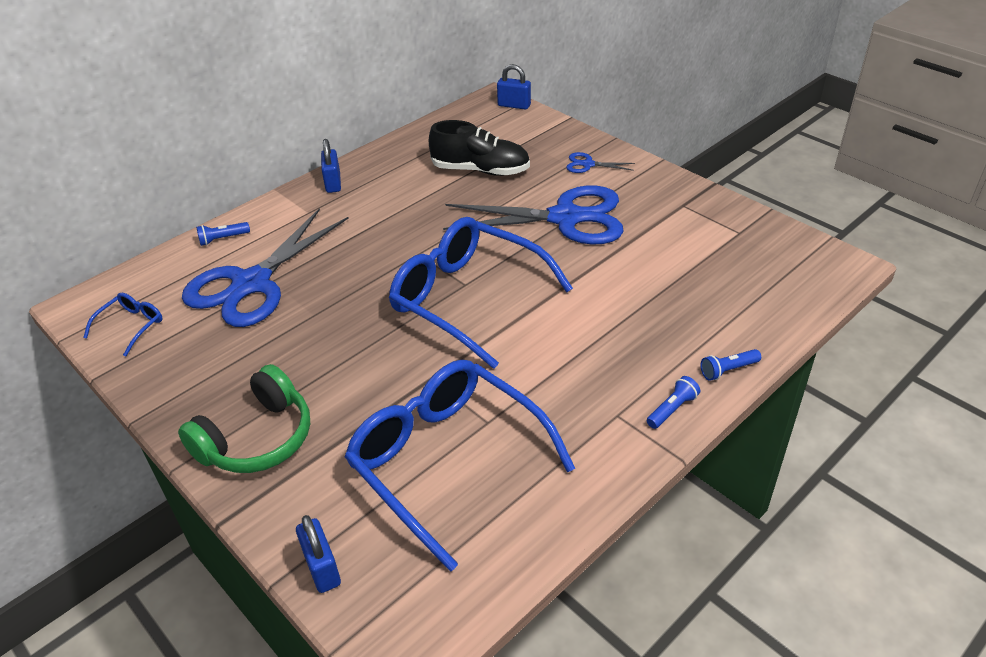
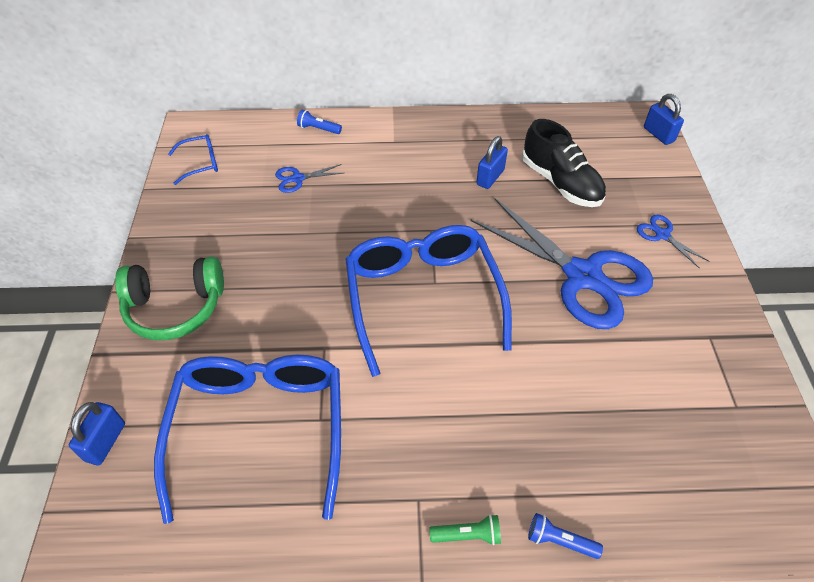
camera: 40 degrees right, 10 degrees up
(252, 284) = (298, 179): blue scissors -> blue scissors, size x0.41
(333, 183) = (436, 126): blue padlock -> blue padlock (490, 177)
(672, 409) = (467, 535): blue flashlight -> green flashlight

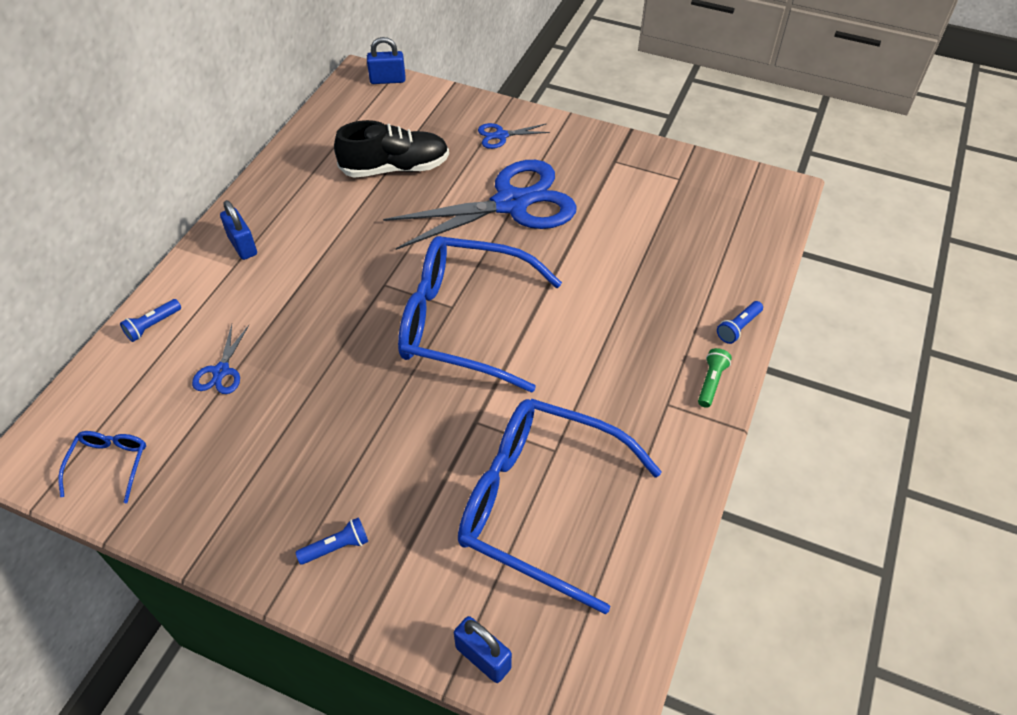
camera: 65 degrees left, 0 degrees up
(175, 307) = (336, 547): green headphones -> blue flashlight
(490, 177) = (349, 213): blue padlock -> blue padlock (242, 245)

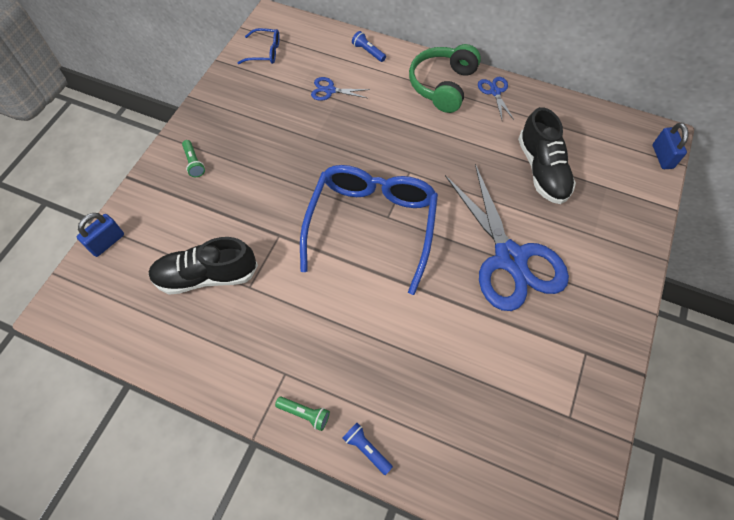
camera: 90 degrees right, 10 degrees up
(242, 245) = (443, 85): blue padlock -> green headphones
(336, 547) = (194, 163): blue flashlight -> green flashlight
(501, 135) = (603, 250): blue scissors -> blue scissors (495, 92)
(540, 504) = (206, 276): blue glasses -> black shoe

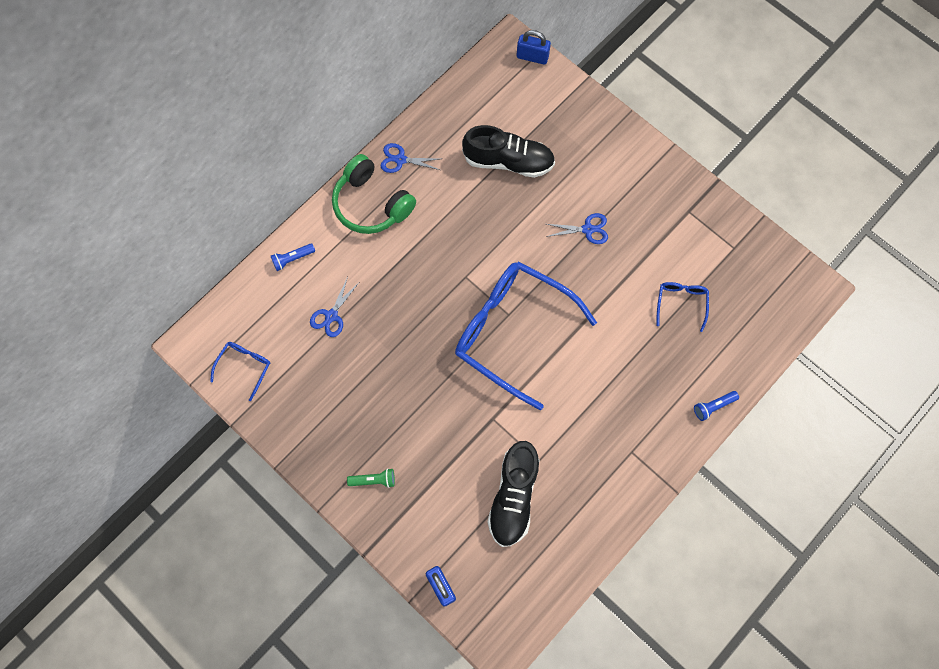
camera: 70 degrees left, 10 degrees up
(304, 414) = (671, 446): green flashlight -> none
(474, 376) = (681, 303): none -> blue glasses
(510, 258) = (588, 229): blue scissors -> blue scissors, size x0.41

